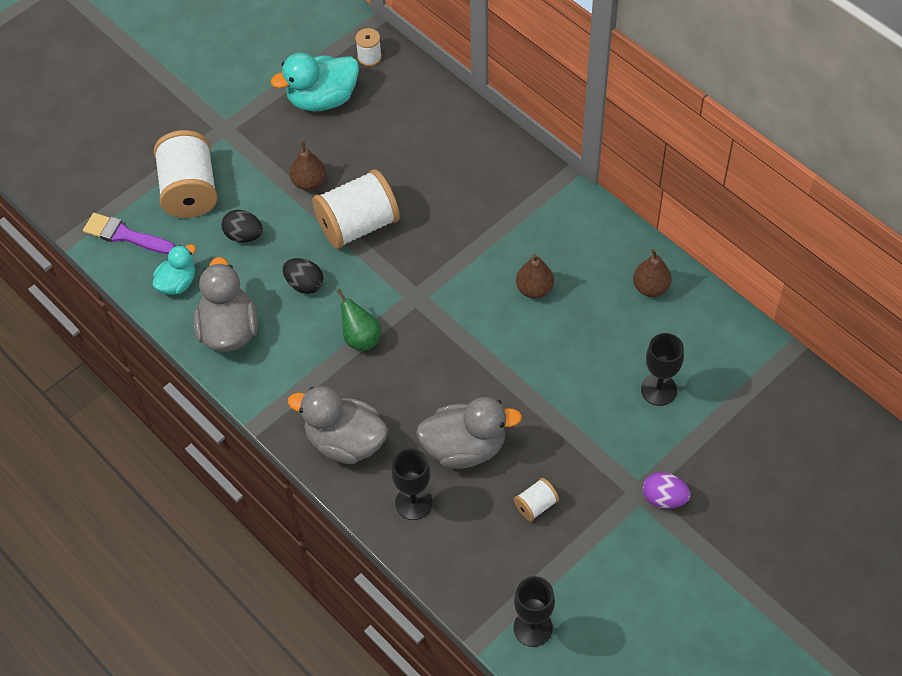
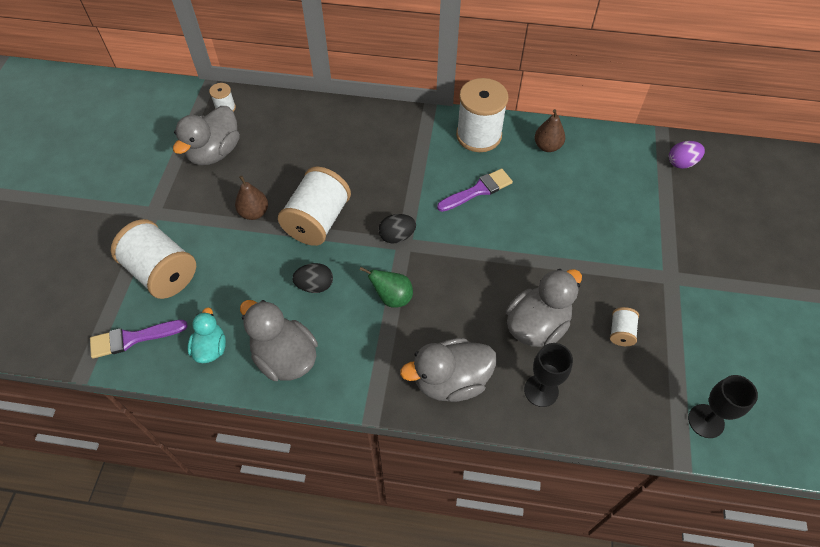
camera: 40 degrees left, 0 degrees up
(244, 236) = (235, 279): black egg -> black egg (397, 236)
(322, 99) = (214, 152): turquoise duck -> grey duck
(534, 289) = (478, 190): brown pear -> purple brush
(591, 233) = (478, 135): none -> white spool
(658, 390) = (615, 205): black goblet -> none
(664, 498) = (689, 270): purple egg -> purple egg (681, 163)

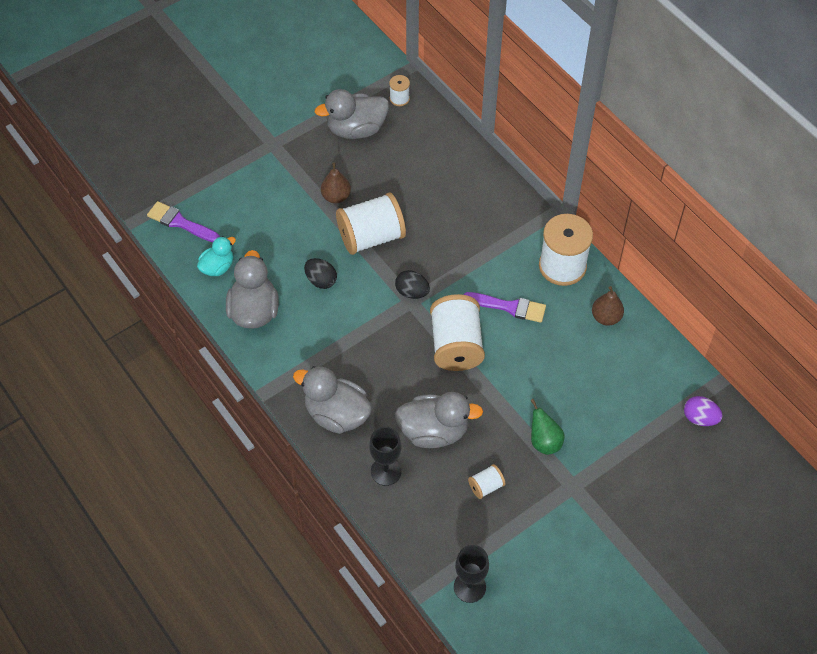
camera: 45 degrees right, 0 degrees up
(162, 272) = (238, 192): white spool -> white spool (456, 345)
(392, 297) = (361, 331): green pear -> green pear (544, 442)

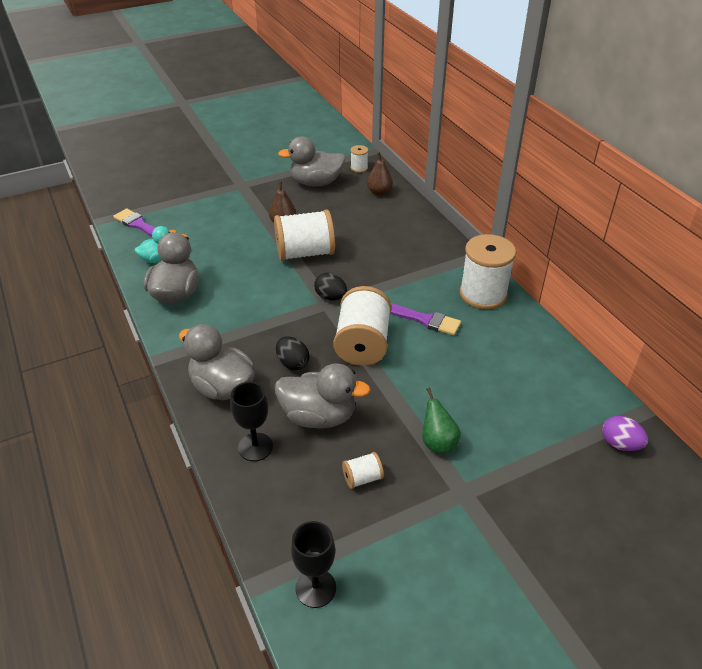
camera: 10 degrees right, 15 degrees down
(321, 280) = (247, 278): black egg -> black egg (292, 363)
(606, 317) = (522, 340): brown pear -> brown pear (379, 192)

